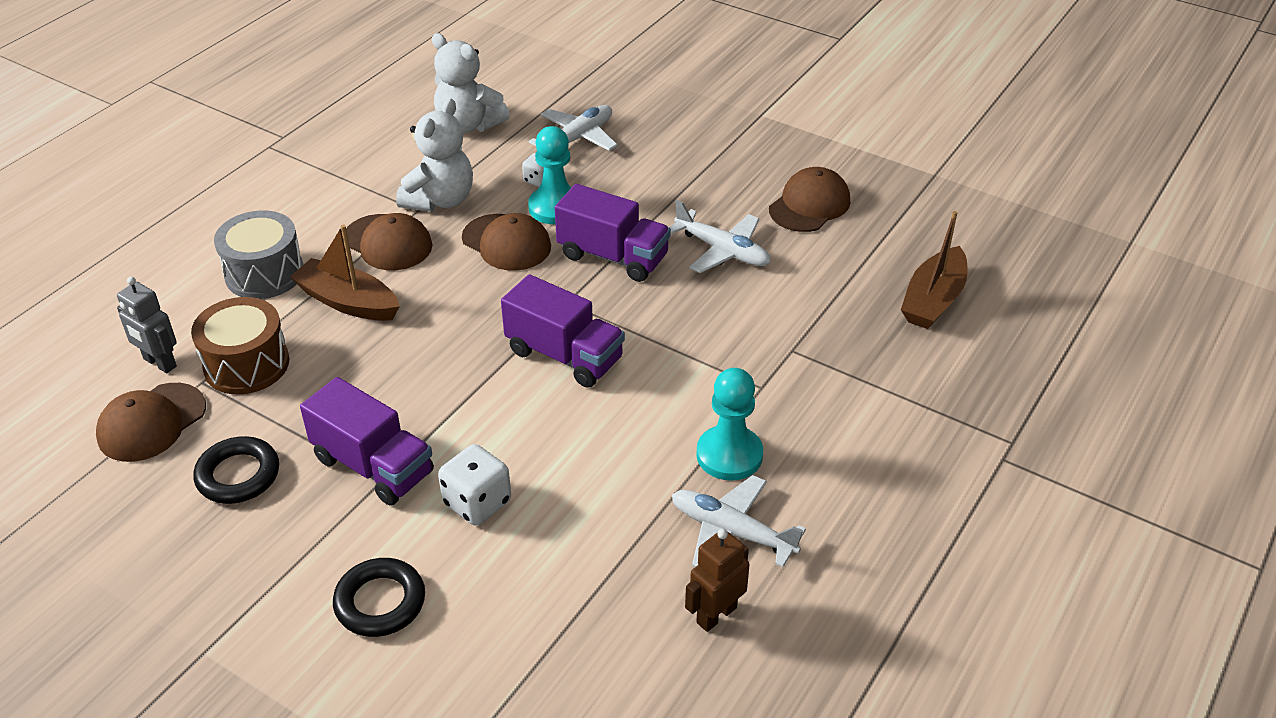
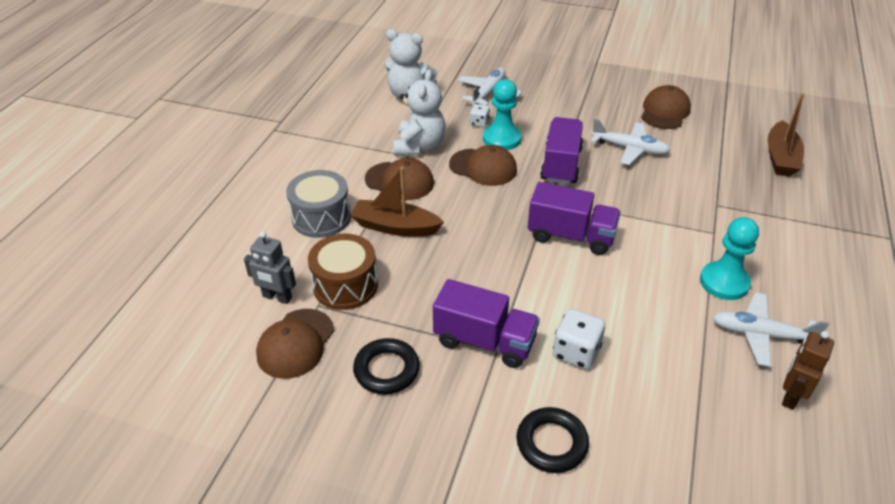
camera: 15 degrees left, 0 degrees up
(613, 257) = (561, 164): purple truck -> purple truck turned 90 degrees counterclockwise

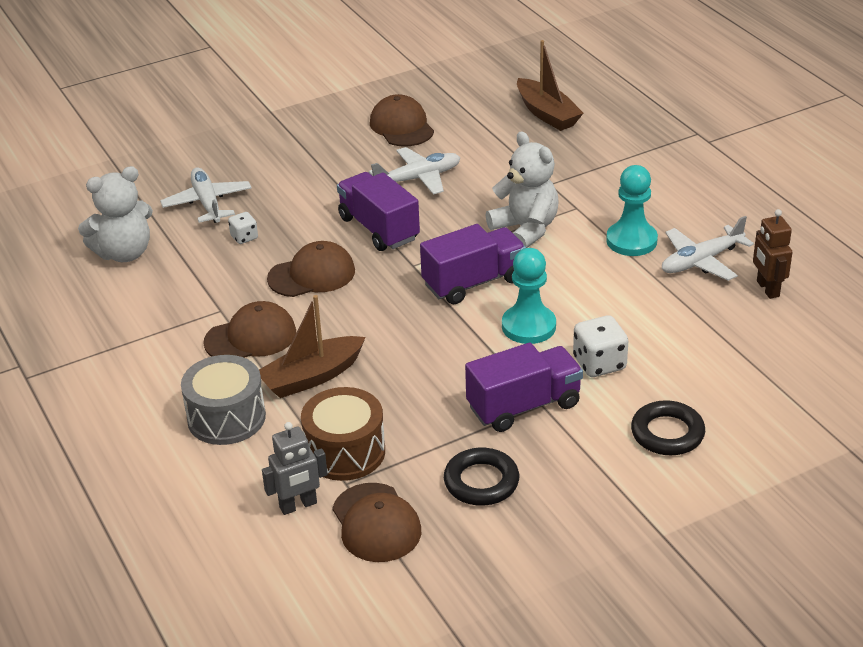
camera: 45 degrees left, 5 degrees down
(419, 146) = (219, 295): white teddy bear -> white teddy bear (525, 229)
(502, 139) = (290, 239): turquoise pawn -> turquoise pawn (528, 326)

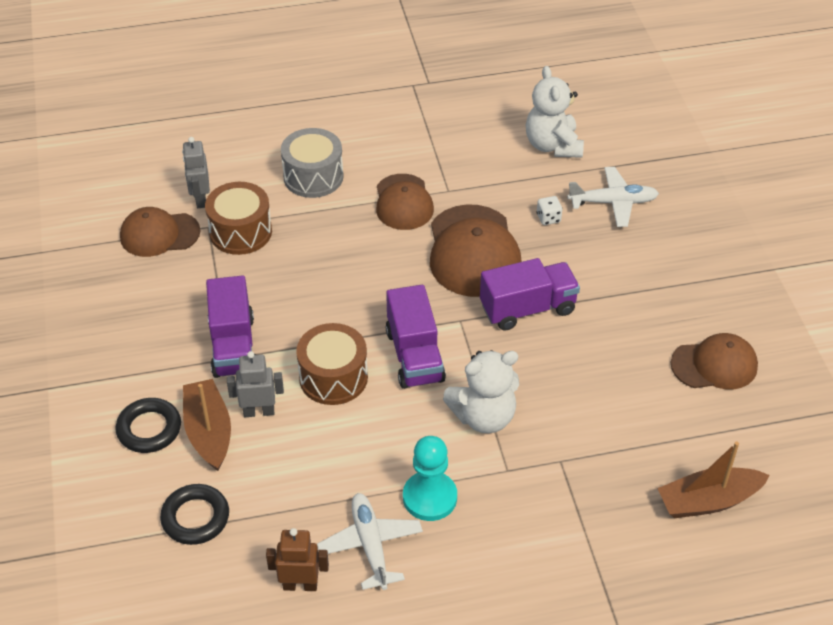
camera: 105 degrees right, 10 degrees up
(312, 275) = (473, 251): brown cap -> brown cap, size x1.53
(312, 377) = (336, 229): brown boat -> brown boat (209, 432)
(418, 178) = (606, 356): white plane -> none
(481, 482) = (165, 299): black ring -> black ring (195, 518)
(528, 326) = (333, 377): turquoise pawn -> brown drum
(599, 363) = (259, 411): white dice -> grey robot

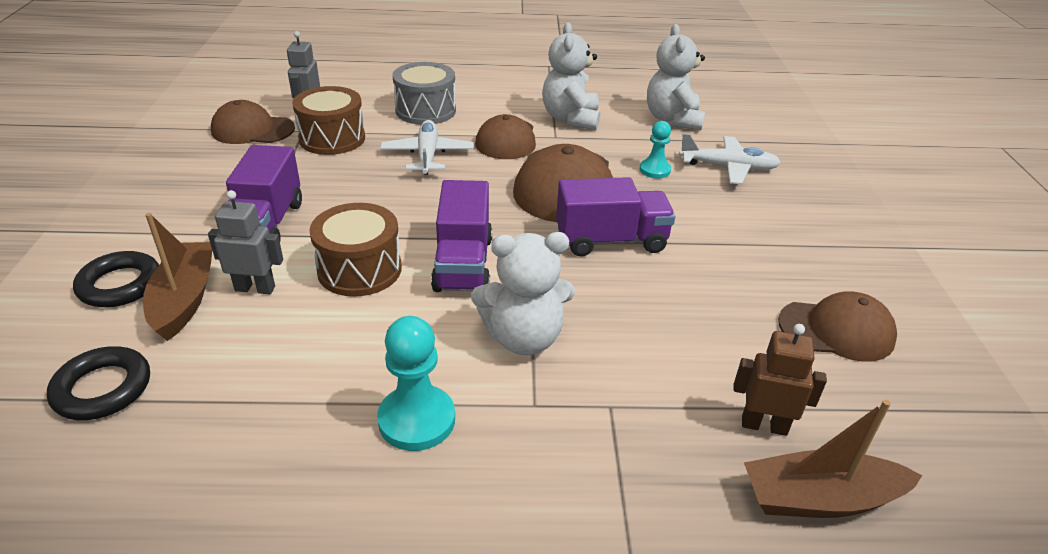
camera: 10 degrees right, 10 degrees down
(300, 585) = (180, 503): brown robot -> brown robot (764, 425)
(370, 545) = (307, 467): white plane -> white plane (427, 155)
(456, 162) = (570, 118): none -> white teddy bear
(548, 218) = (654, 170): white dice -> turquoise pawn

